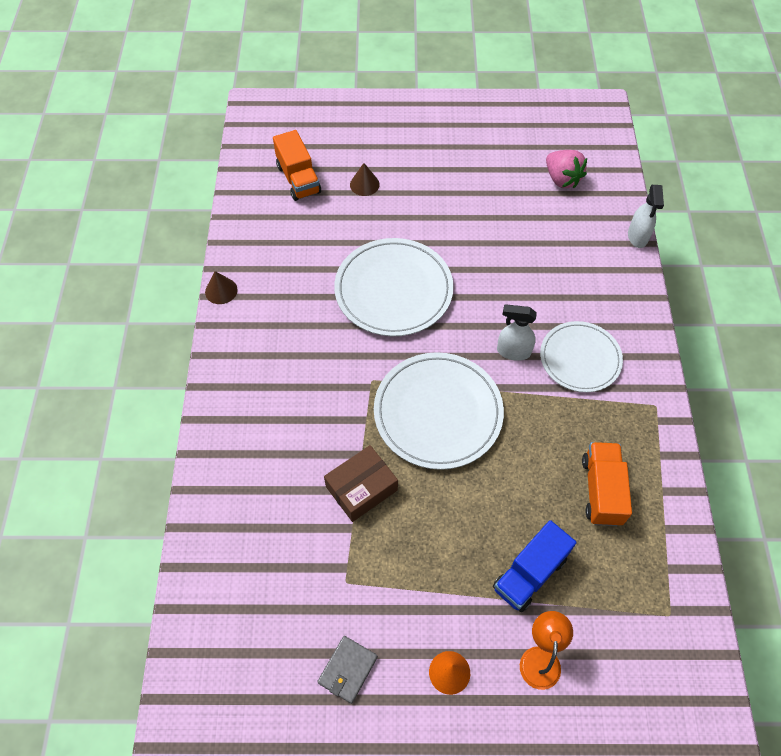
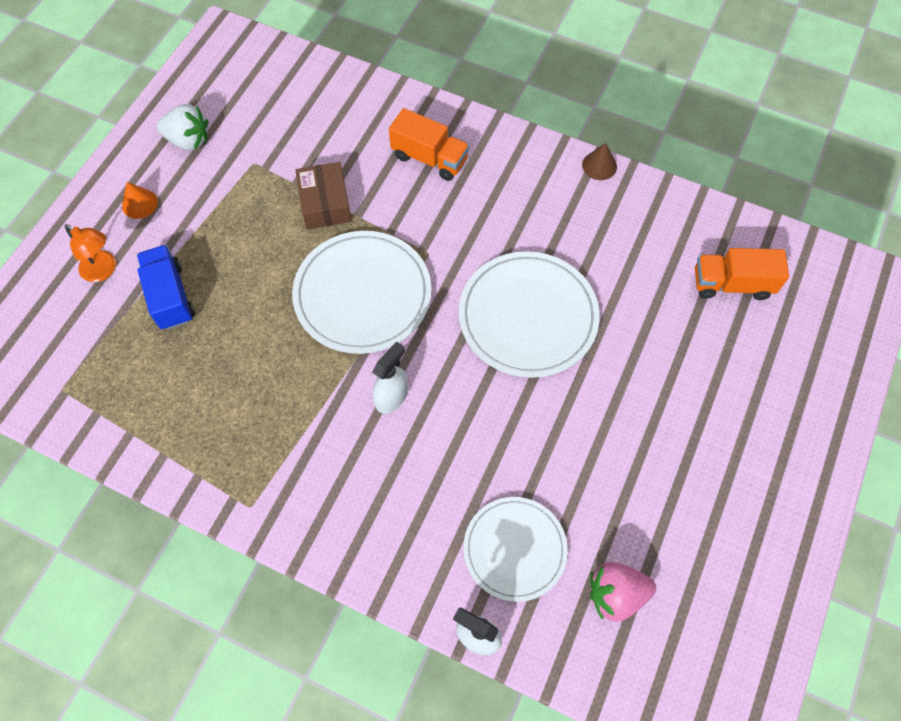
camera: 115 degrees right, 5 degrees up
(347, 670) = (188, 140): grey wallet -> white strawberry
(364, 184) = (697, 349): brown cone -> none
(580, 358) = (347, 461): white plate -> white plate (514, 549)
(601, 490) = (200, 397): orange truck -> orange truck (429, 158)

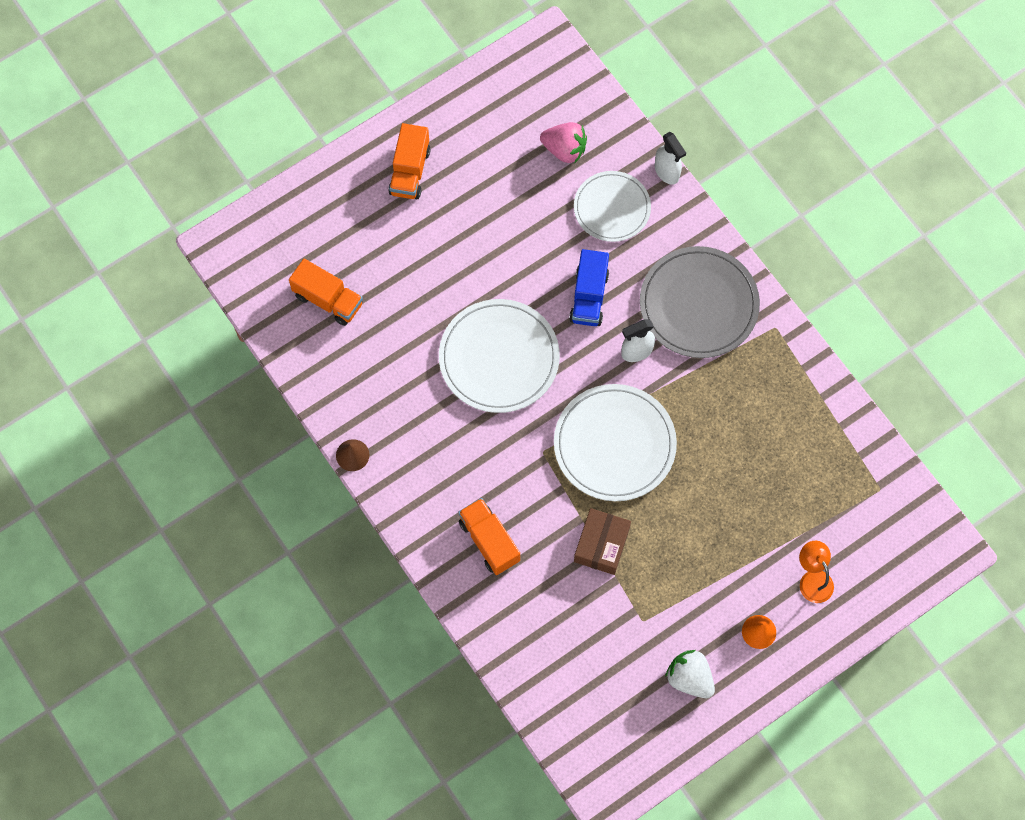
camera: 150 degrees left, 5 degrees up
(170, 296) = (767, 525): blue truck -> blue truck (589, 297)
(351, 486) = (698, 304): none -> grey plate
(763, 463) = (410, 171): none -> orange truck

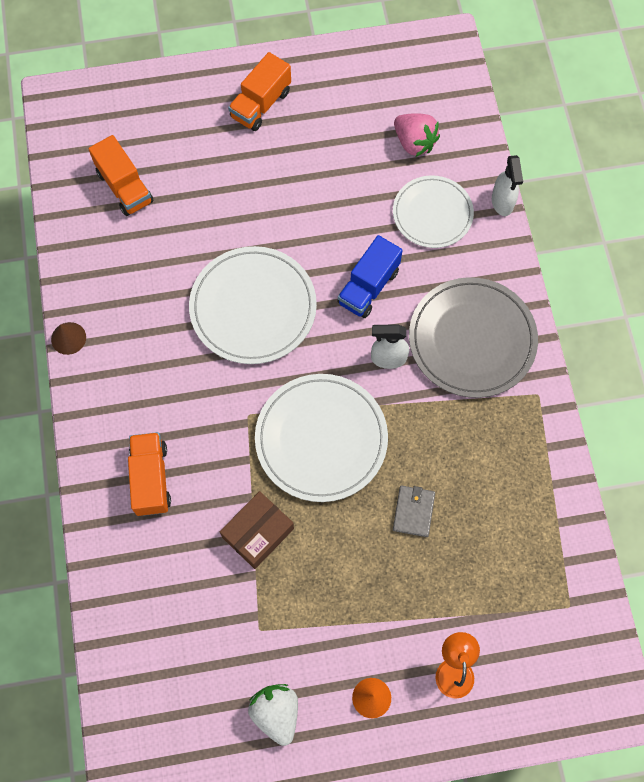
camera: 25 degrees right, 0 degrees up
(720, 470) = (413, 511): none -> grey wallet

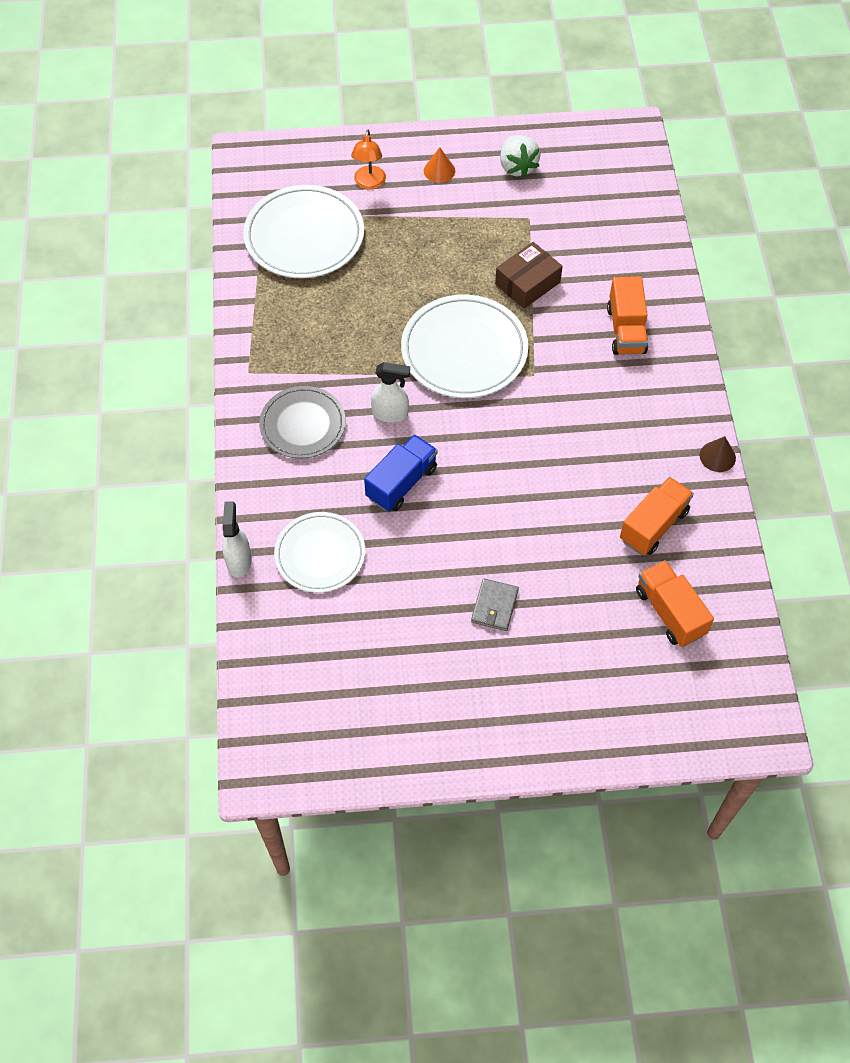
camera: 175 degrees left, 10 degrees down
(253, 307) = (525, 471): white plate -> white plate (304, 236)
(261, 104) = (507, 704): orange truck -> orange truck (653, 525)
(413, 511) = (385, 289): grey wallet -> grey wallet (494, 606)
(414, 143) = (326, 639): pink strawberry -> none
(472, 339) = (303, 424): grey plate -> grey plate, size x0.66

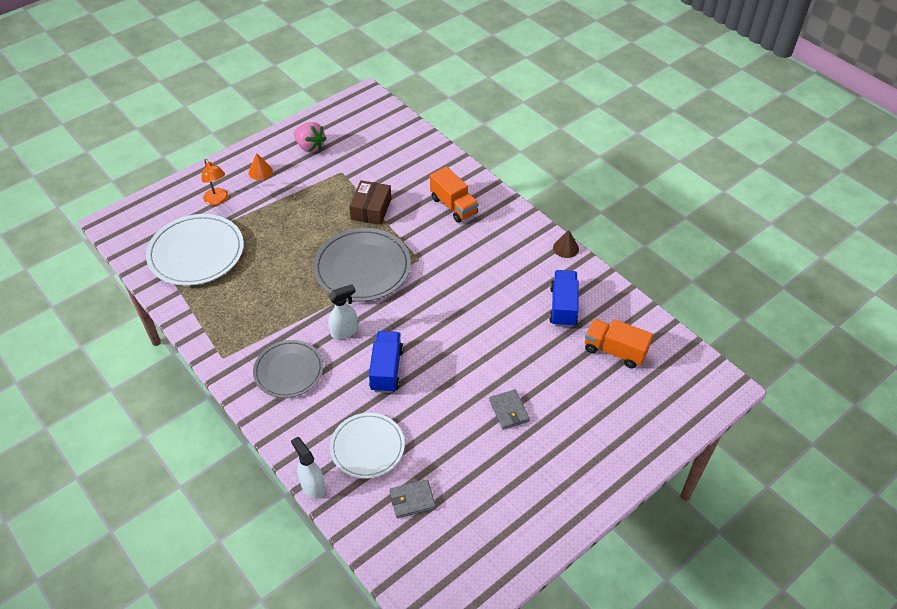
camera: 35 degrees left, 10 degrees down
(322, 636) = (412, 500): none -> grey wallet
(464, 350) = (362, 268): white plate -> grey plate
(517, 167) = (310, 147): white strawberry -> pink strawberry
(653, 525) = (563, 307): orange truck -> blue truck

